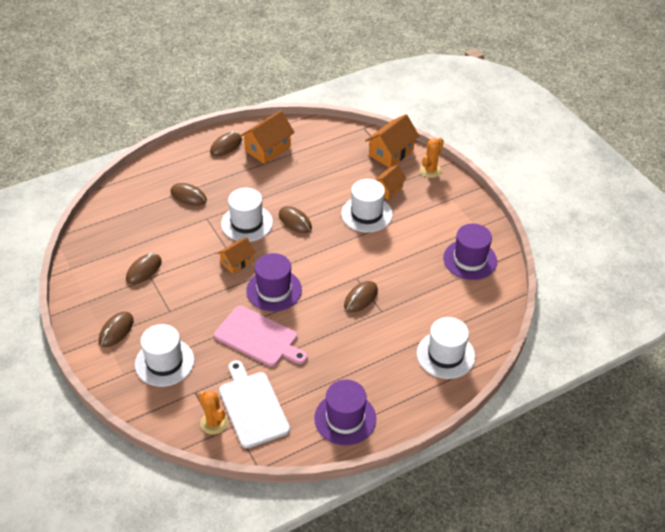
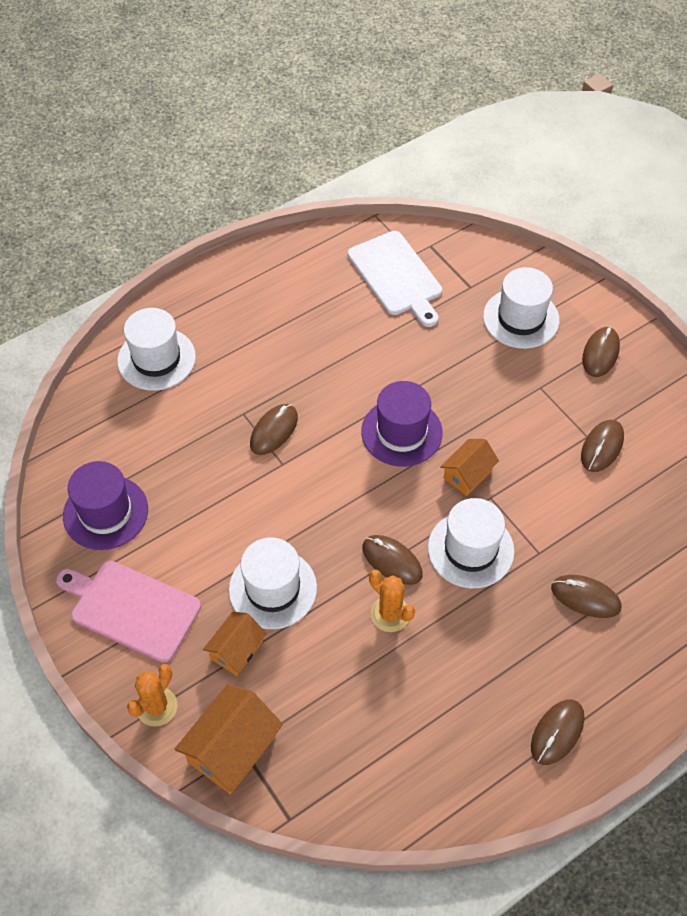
camera: 175 degrees right, 10 degrees up
(214, 423) = (437, 255): orange cactus -> orange cactus (390, 614)
(259, 338) = (408, 360): pink cutting board -> pink cutting board (131, 609)
(268, 148) = (474, 734): orange house -> none
(345, 418) = (284, 272): purple hat -> none

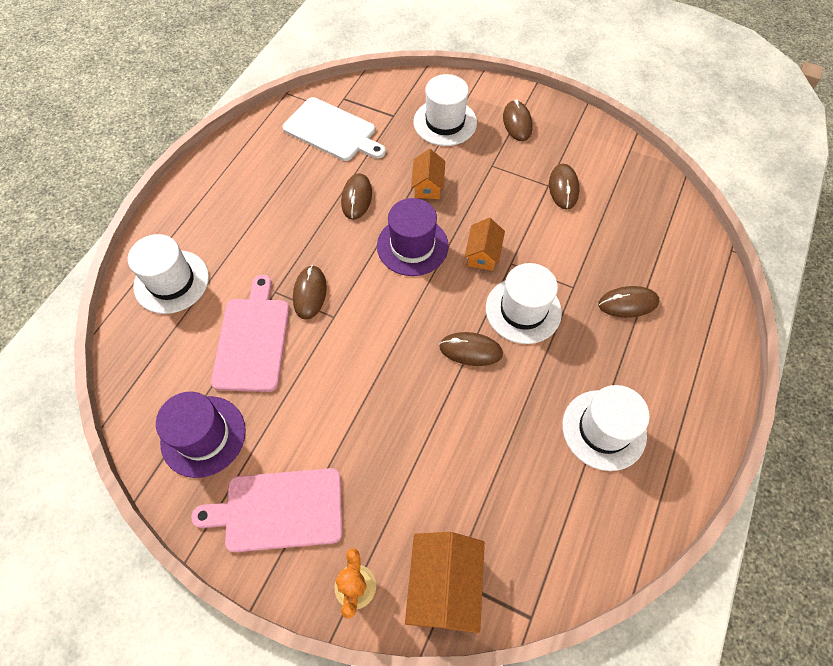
camera: 30 degrees left, 5 degrees up
(196, 448) = (252, 339): none -> pink cutting board
(236, 650) = (393, 494): orange house -> orange house (428, 185)
(273, 589) = (390, 424): white hat -> white hat (604, 429)
(390, 614) = (497, 394): orange cactus -> none
(557, 732) = (679, 418): brown mouse -> brown mouse (356, 198)

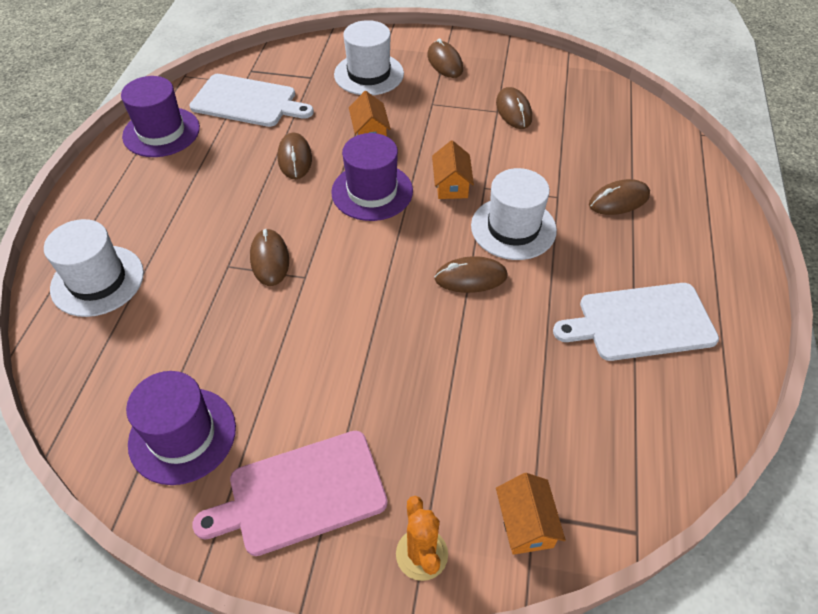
camera: 15 degrees left, 10 degrees down
(252, 339) = (215, 320): pink cutting board -> none
(253, 148) = (161, 132): none -> purple hat
(444, 584) = (526, 523): orange house -> orange house, size x0.63
(604, 429) = (641, 322): white hat -> white cutting board

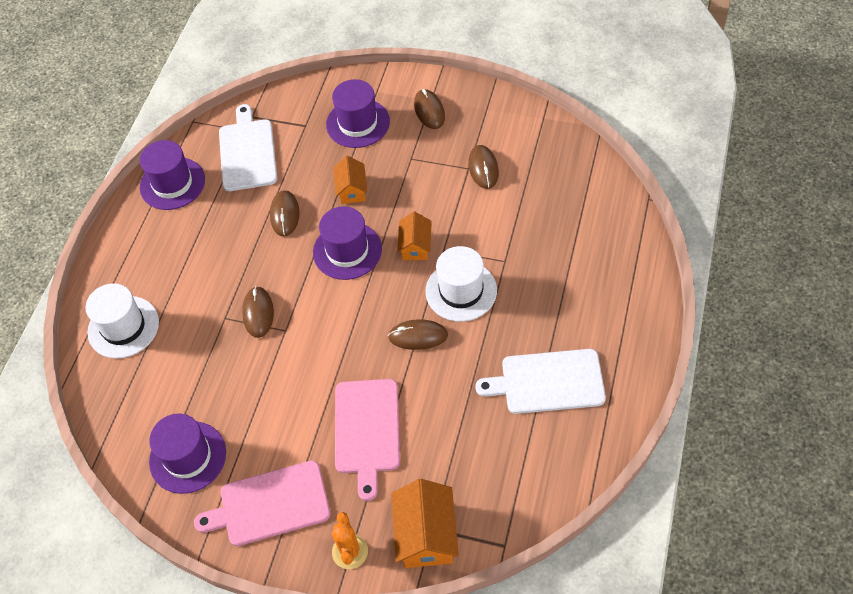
camera: 10 degrees right, 5 degrees up
(247, 101) = (247, 152): white cutting board -> white cutting board turned 120 degrees counterclockwise
(369, 74) = (358, 123): white hat -> purple hat
(423, 389) = (367, 430): none -> pink cutting board
(526, 523) = (426, 535): orange house -> orange house, size x1.59
(619, 200) = (557, 266): brown mouse -> none

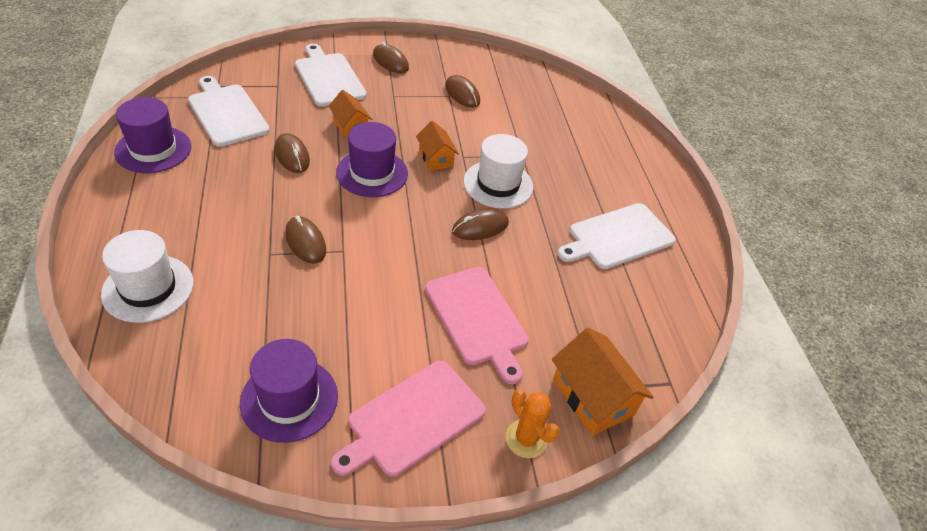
camera: 35 degrees left, 10 degrees down
(358, 123) = (329, 78): purple hat -> white cutting board

